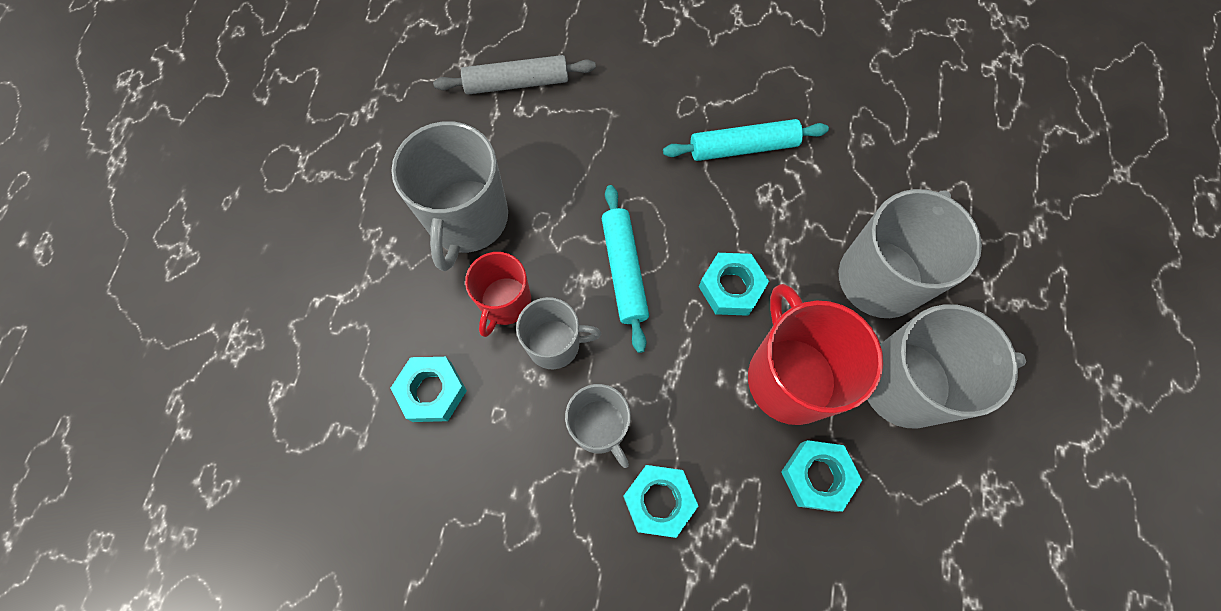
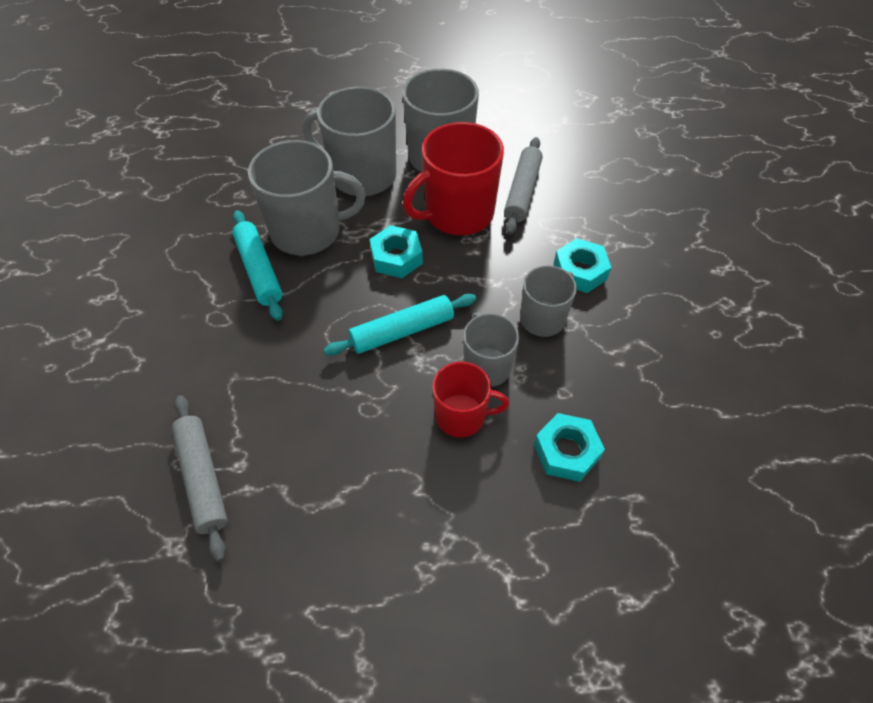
camera: 105 degrees left, 15 degrees down
(467, 219) = (383, 477): grey mug -> grey mug (308, 231)
(817, 476) = (522, 192): turquoise nut -> grey rolling pin

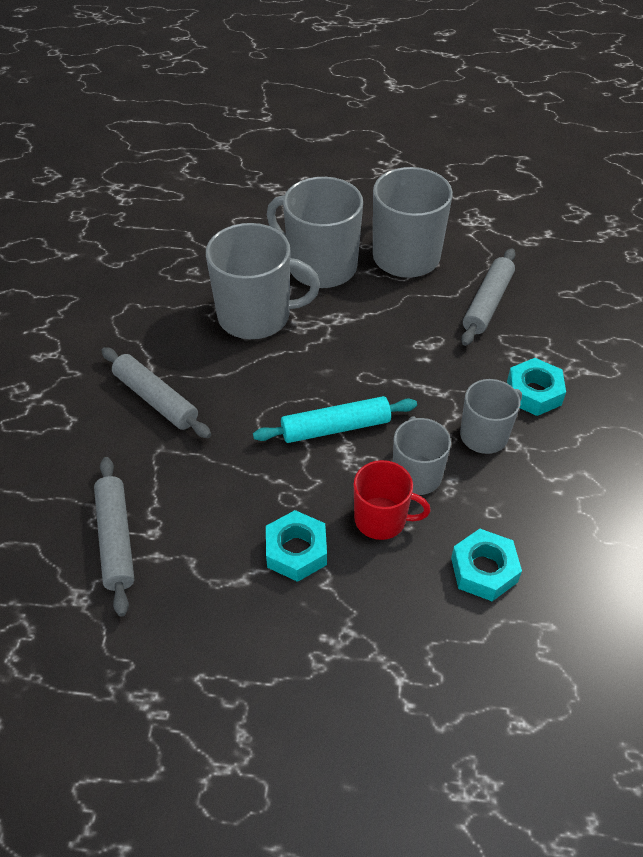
camera: 10 degrees right, 5 degrees down
(222, 327) = (155, 399): none -> grey rolling pin
(259, 270) = (201, 348): turquoise rolling pin -> none
(396, 257) = (342, 353): turquoise nut -> turquoise nut (296, 551)
(457, 214) = (414, 317): red mug -> none

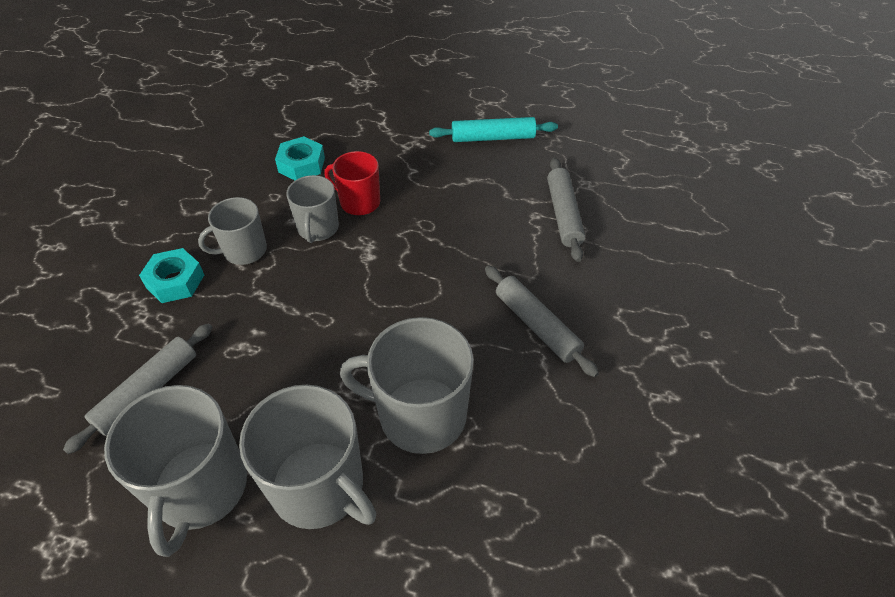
camera: 170 degrees left, 0 degrees up
(296, 551) = (428, 191): turquoise nut -> none
(335, 428) = (370, 274): turquoise rolling pin -> turquoise rolling pin (493, 137)

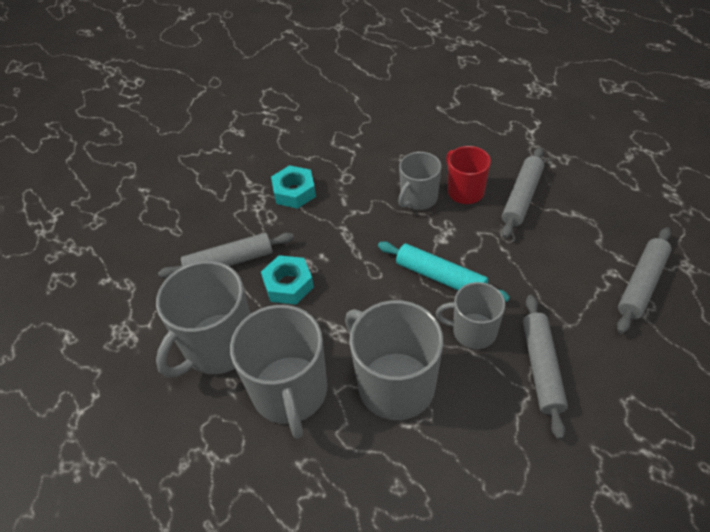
camera: 40 degrees right, 0 degrees up
(244, 250) = (354, 191): grey mug -> grey mug (473, 331)
(301, 165) = (440, 141): turquoise nut -> turquoise nut (288, 284)
(415, 185) = (521, 197): none -> grey rolling pin
(493, 137) = (624, 184): turquoise rolling pin -> turquoise rolling pin (440, 277)

